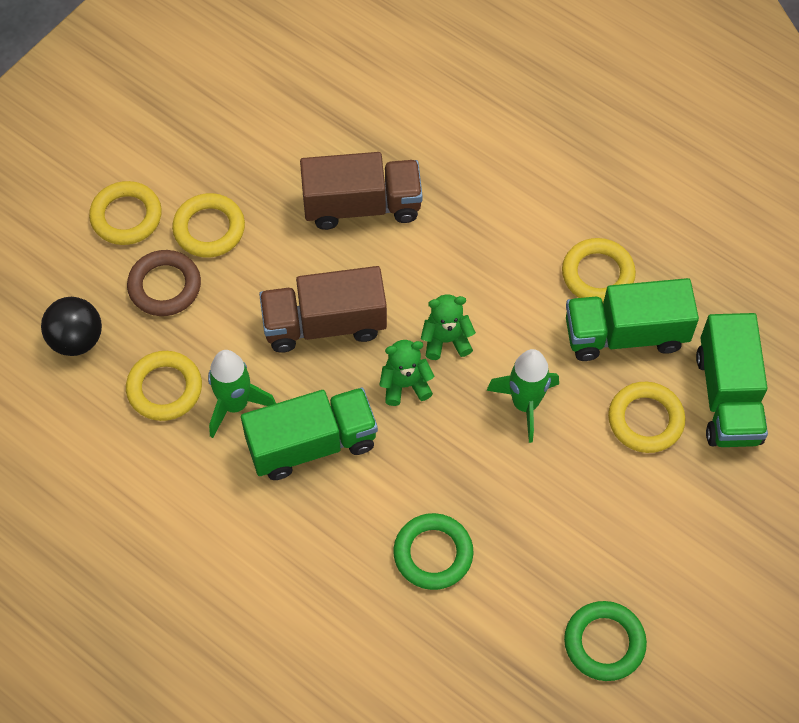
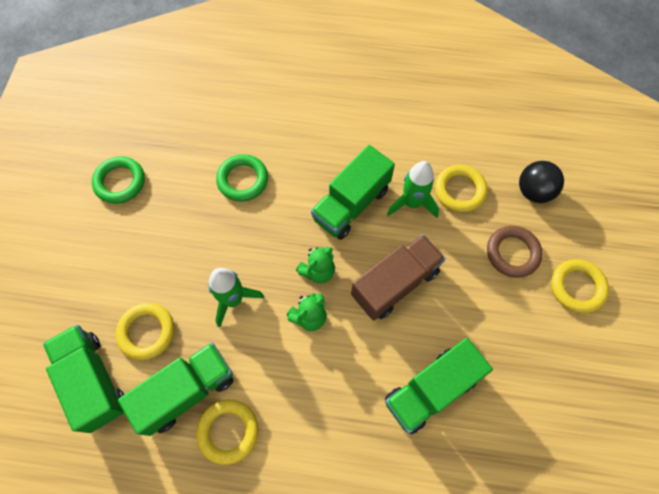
camera: 150 degrees right, 5 degrees up
(209, 229) = (518, 309): yellow ring -> none
(362, 206) = (431, 390): brown truck -> green truck

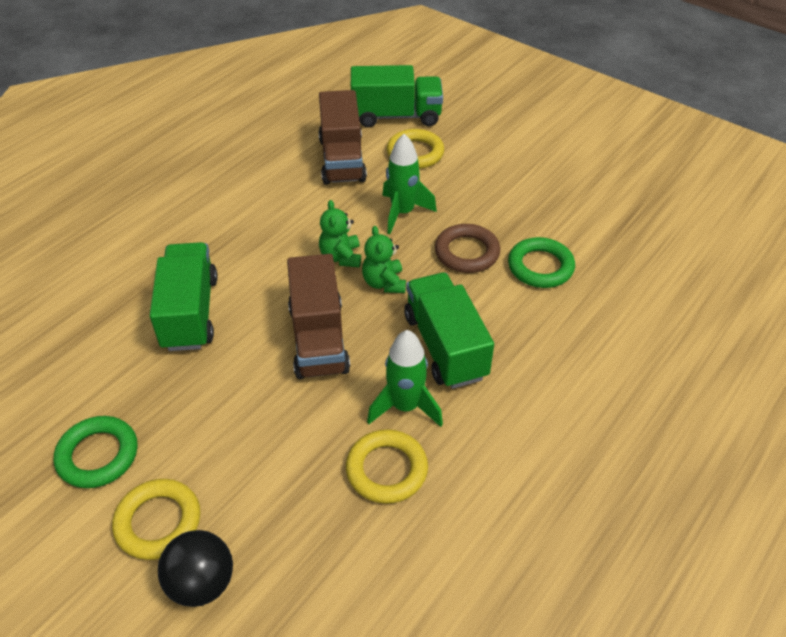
camera: 120 degrees right, 20 degrees down
(120, 182) = (594, 179): green ring -> green ring (98, 455)
(186, 391) = (342, 159): green truck -> brown truck
(228, 431) = (287, 171): yellow ring -> none
(512, 253) = (259, 476): brown ring -> brown ring (467, 252)
(533, 191) = (321, 565): black ball -> black ball (201, 583)

